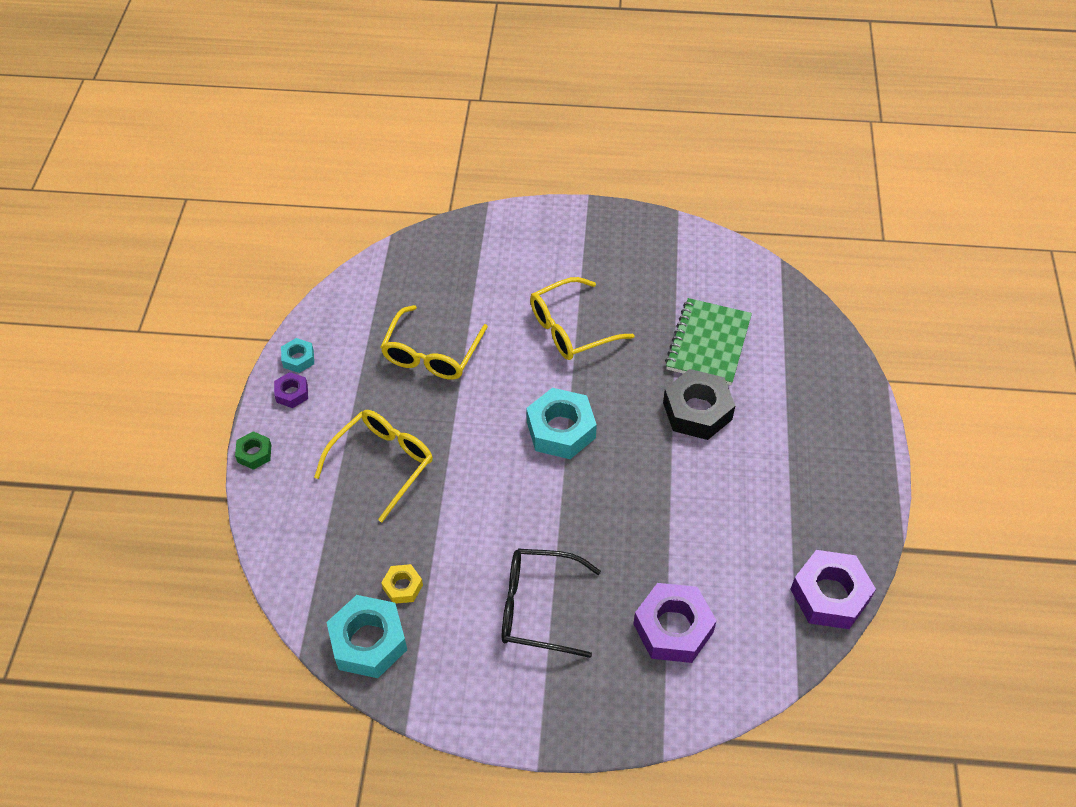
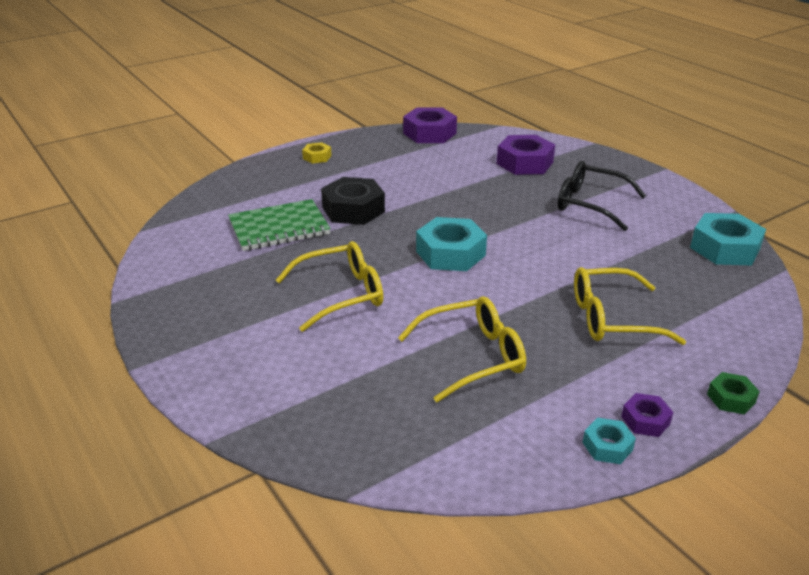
camera: 130 degrees left, 20 degrees down
(402, 587) = (672, 255): yellow nut -> yellow nut (317, 157)
(538, 607) = (590, 204): black glasses -> black glasses turned 150 degrees clockwise
(571, 329) = (341, 294): yellow glasses -> yellow glasses turned 45 degrees counterclockwise

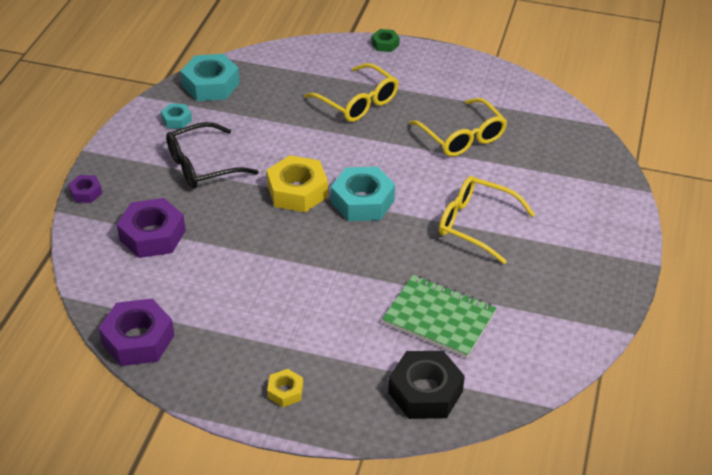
camera: 130 degrees left, 10 degrees up
(353, 209) = (359, 293): black nut -> black nut (425, 392)
(473, 356) = (462, 137): yellow glasses -> yellow glasses turned 150 degrees counterclockwise
(504, 230) = (297, 191): none -> yellow nut
(590, 204) = (202, 166): black glasses -> black glasses turned 75 degrees clockwise
(607, 446) = (471, 68): turquoise nut -> turquoise nut (176, 120)
(645, 420) = (437, 63): purple nut -> purple nut (86, 192)

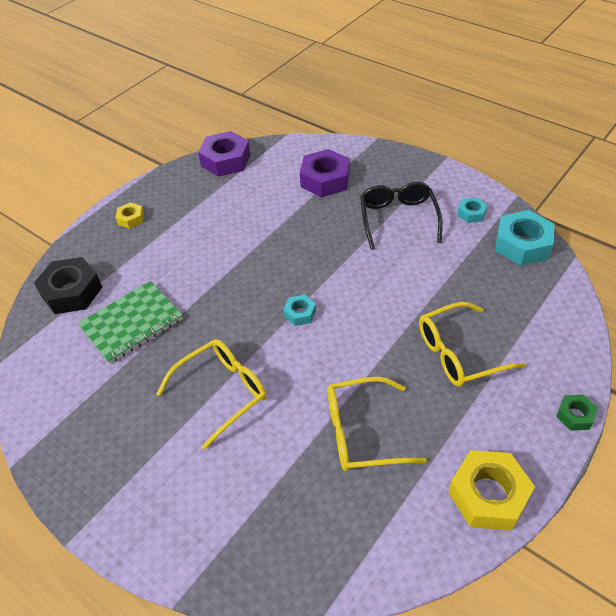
camera: 115 degrees right, 5 degrees up
(86, 192) = (392, 153): purple nut -> none
(297, 191) = (336, 271): yellow nut -> yellow nut (488, 495)
(362, 201) = (300, 313): turquoise nut -> turquoise nut, size x0.51

